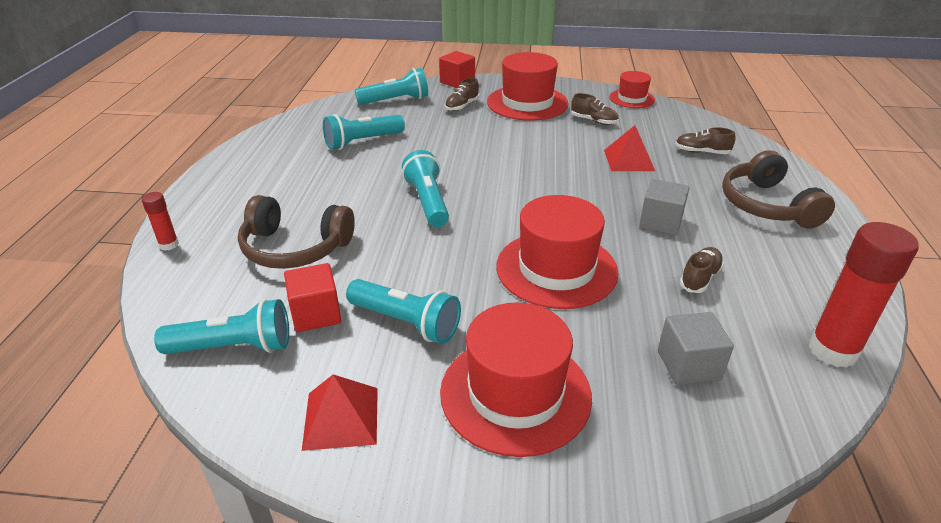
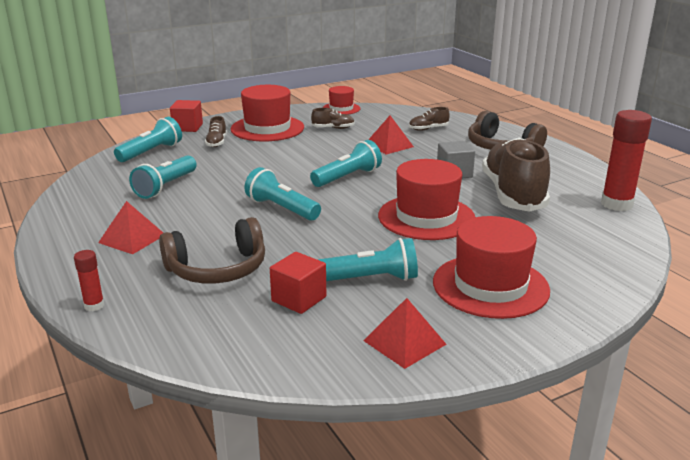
camera: 35 degrees left, 10 degrees down
(234, 347) = (265, 341): turquoise flashlight -> turquoise flashlight (347, 177)
(274, 187) = (132, 238): none -> red pyramid
(688, 365) = (561, 236): grey cube -> none
(700, 278) = (513, 194): brown shoe -> brown shoe, size x2.43

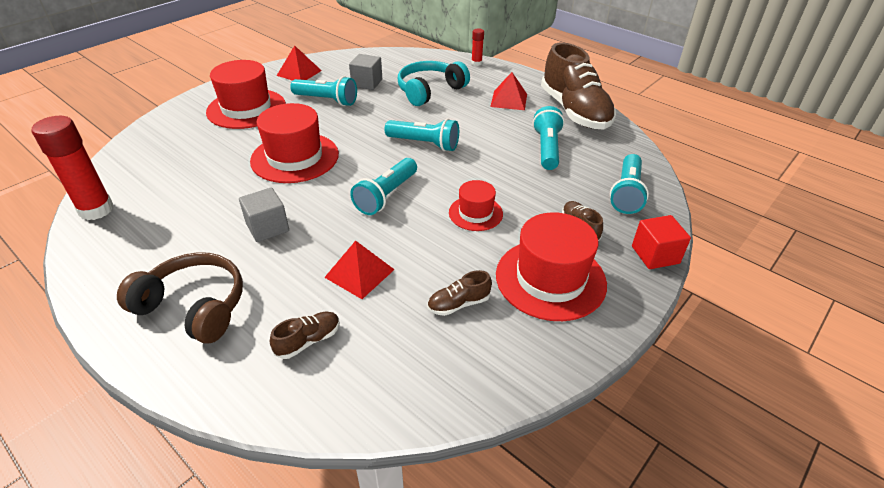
camera: 160 degrees right, 15 degrees up
(217, 269) = (430, 91): brown headphones -> turquoise headphones
(299, 299) = (367, 83): red cube -> grey cube
(341, 108) = (485, 387): red hat -> red hat (475, 213)
(371, 279) = (327, 100): turquoise flashlight -> turquoise flashlight turned 135 degrees counterclockwise
(513, 194) = (205, 204): brown shoe -> brown shoe (574, 111)

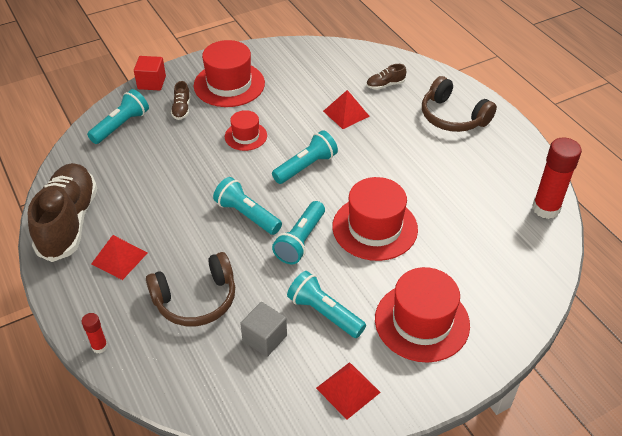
camera: 160 degrees left, 5 degrees up
(267, 227) = (404, 160): grey cube -> none
(430, 91) = (196, 299): turquoise headphones -> brown headphones
(458, 304) = (293, 84): brown shoe -> none
(547, 148) = (140, 182): turquoise flashlight -> turquoise flashlight (300, 241)

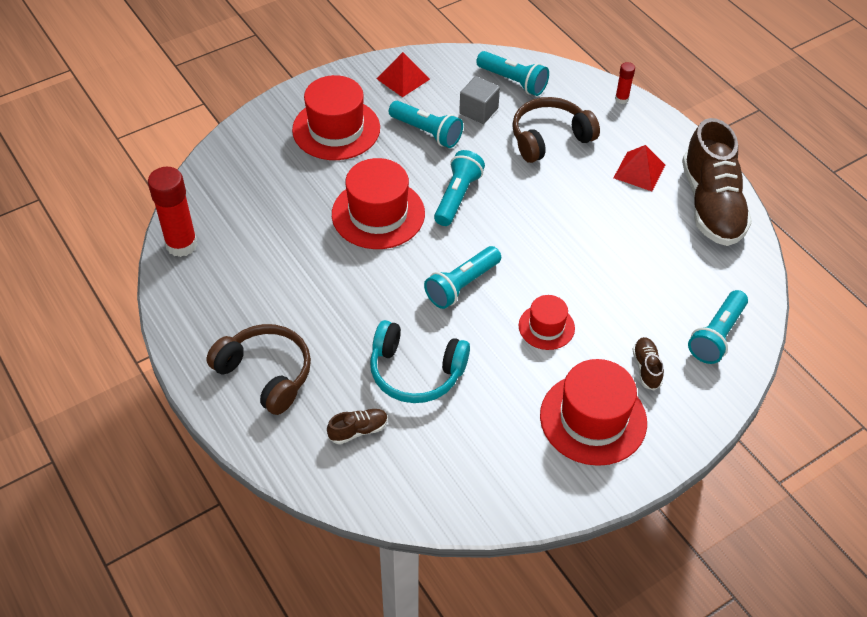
camera: 175 degrees right, 5 degrees up
(151, 82) = (709, 416): red cube -> none
(247, 215) = (520, 222): turquoise flashlight -> turquoise flashlight (513, 81)
(346, 113) = (416, 372): red pyramid -> turquoise headphones

